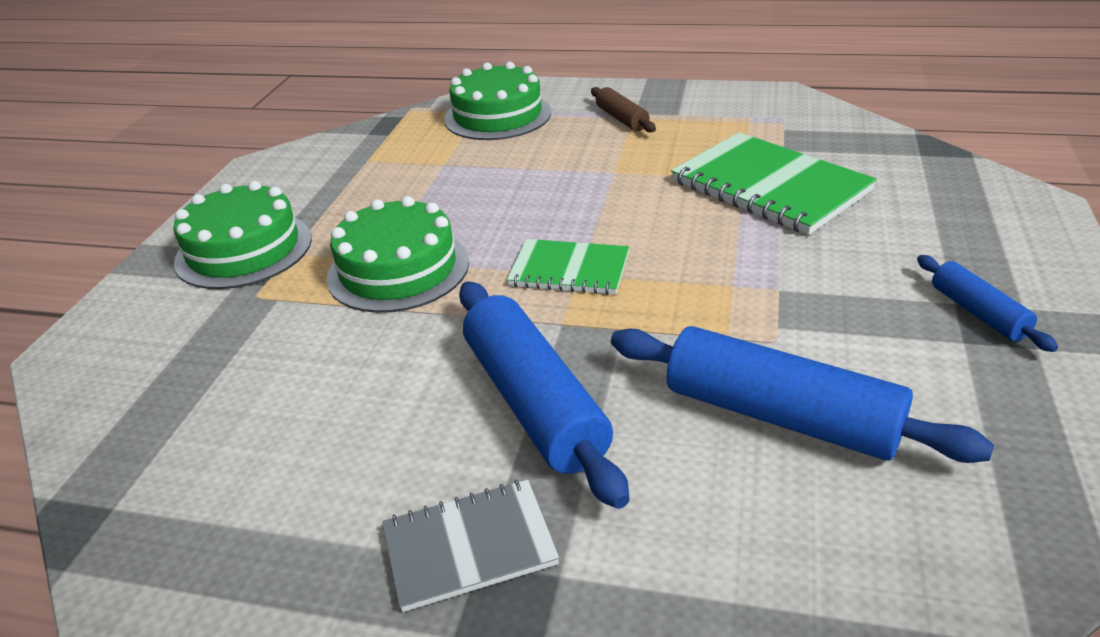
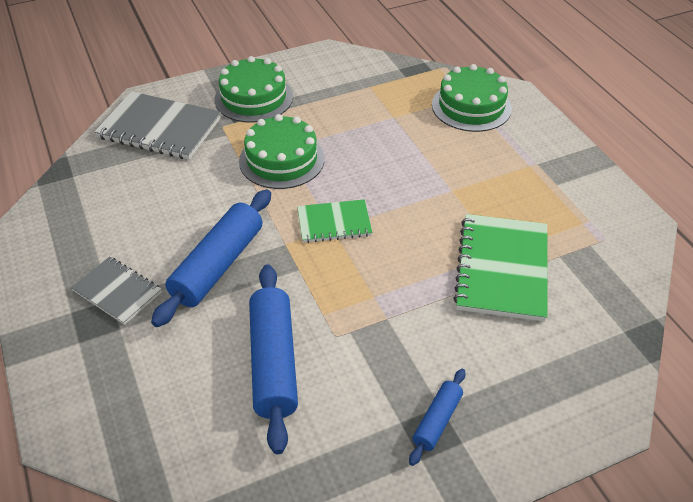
camera: 50 degrees right, 10 degrees up
(162, 359) = (160, 128): none -> grey notebook
(569, 270) = (334, 223): green notebook -> green notebook turned 75 degrees counterclockwise
(622, 119) = (523, 161): brown rolling pin -> none

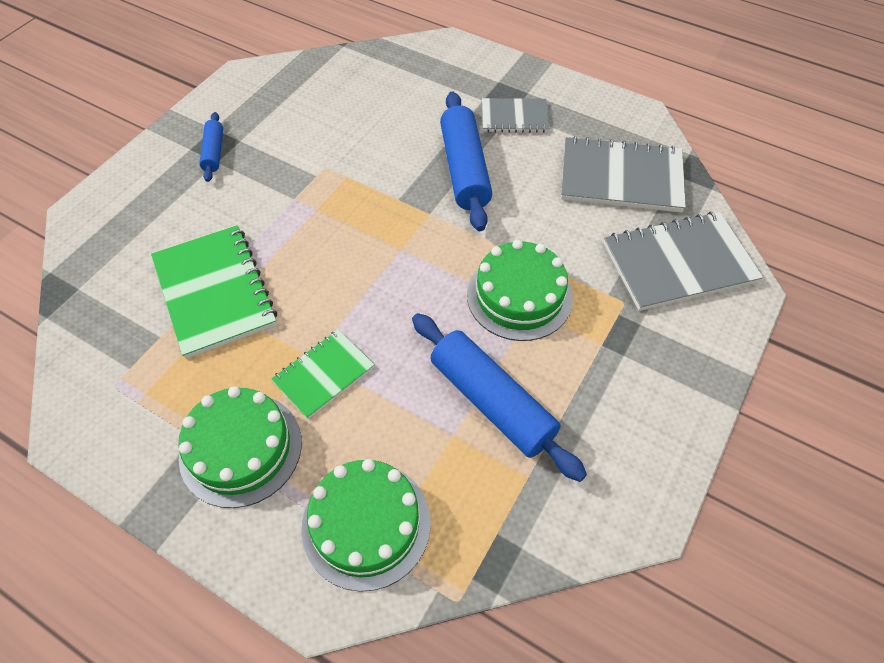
camera: 145 degrees right, 10 degrees up
(112, 194) = (621, 178): none -> grey notebook
(254, 98) = (641, 364): green cake -> green cake (241, 449)
(273, 362) = (356, 131): blue rolling pin -> blue rolling pin (492, 402)
(334, 223) = (404, 255): green notebook -> green notebook (324, 375)

